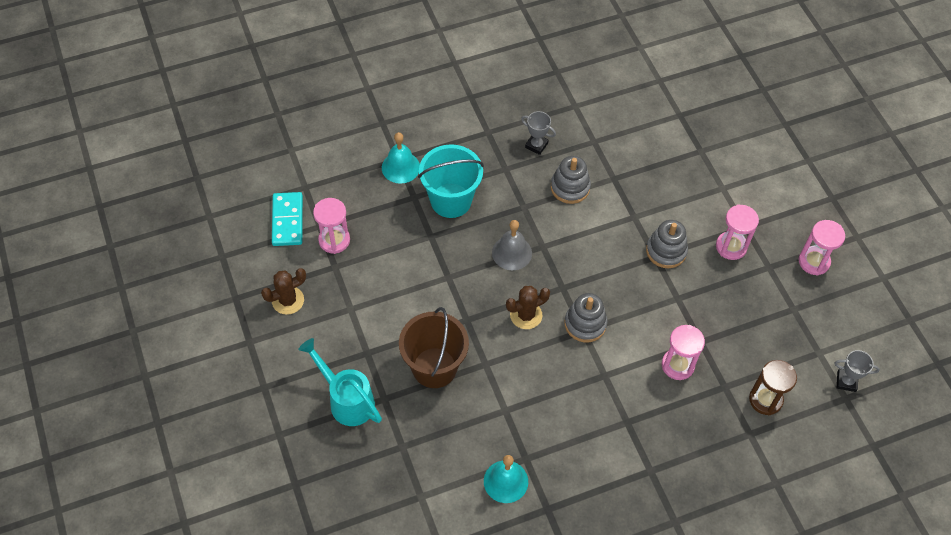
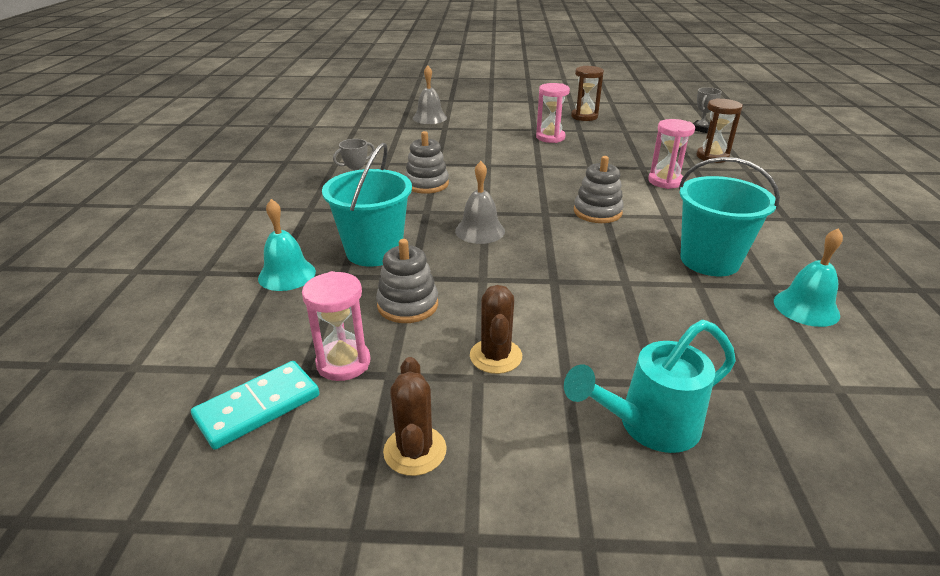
camera: 65 degrees left, 25 degrees down
(288, 220) = (258, 407): turquoise domino -> turquoise domino turned 60 degrees counterclockwise
(434, 367) = (617, 322): brown bucket -> none
(526, 315) = (569, 241): brown cactus -> brown cactus (496, 356)
(543, 415) = (709, 260): none -> turquoise bucket
(666, 251) = (536, 160): grey stacking toy -> grey stacking toy (408, 305)
(720, 127) = (429, 118): none -> grey bell
(814, 262) = (584, 116): pink hourglass -> brown hourglass

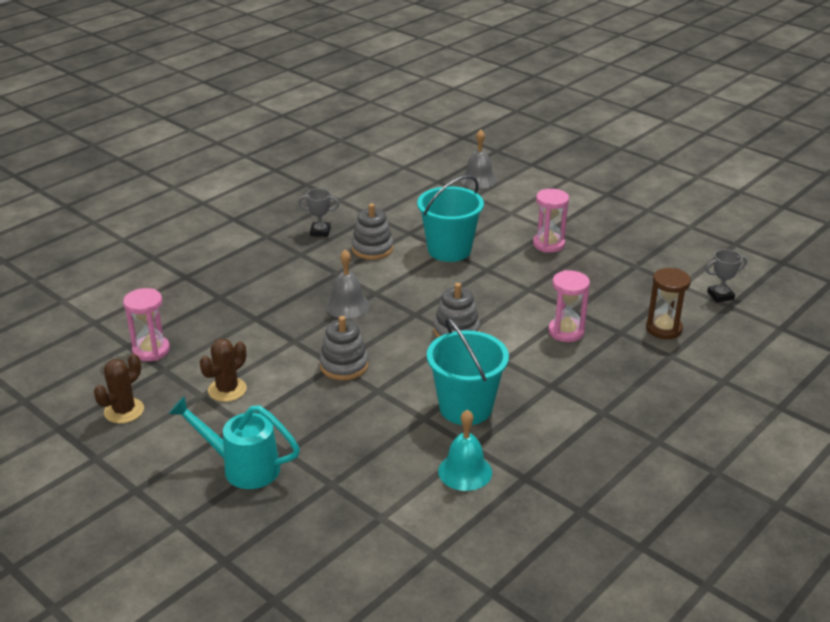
camera: 40 degrees right, 0 degrees up
(258, 407) = (88, 351): turquoise domino -> none
(287, 274) = (192, 281): turquoise bell -> none
(374, 251) = (260, 288): turquoise bucket -> turquoise bucket (449, 250)
(408, 305) = (227, 335): grey stacking toy -> grey stacking toy (344, 365)
(584, 116) = (626, 233): brown hourglass -> none

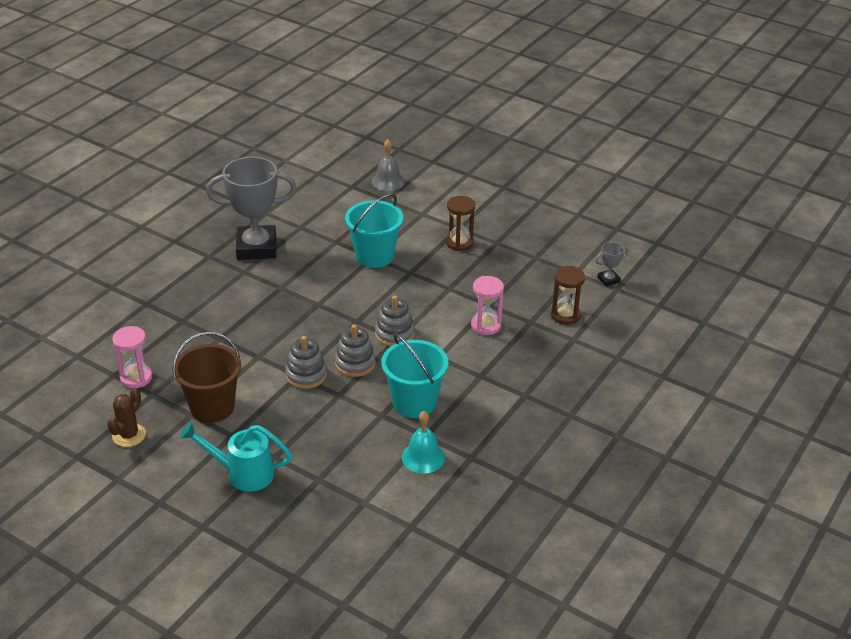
camera: 10 degrees left, 5 degrees up
(227, 390) = (212, 407): brown cactus -> brown bucket
(320, 232) = (256, 247): grey trophy -> grey trophy, size x2.38
(347, 305) = (297, 318): grey bell -> none
(372, 249) = (307, 261): grey stacking toy -> grey stacking toy (355, 363)
(548, 244) = (459, 243): pink hourglass -> brown hourglass

